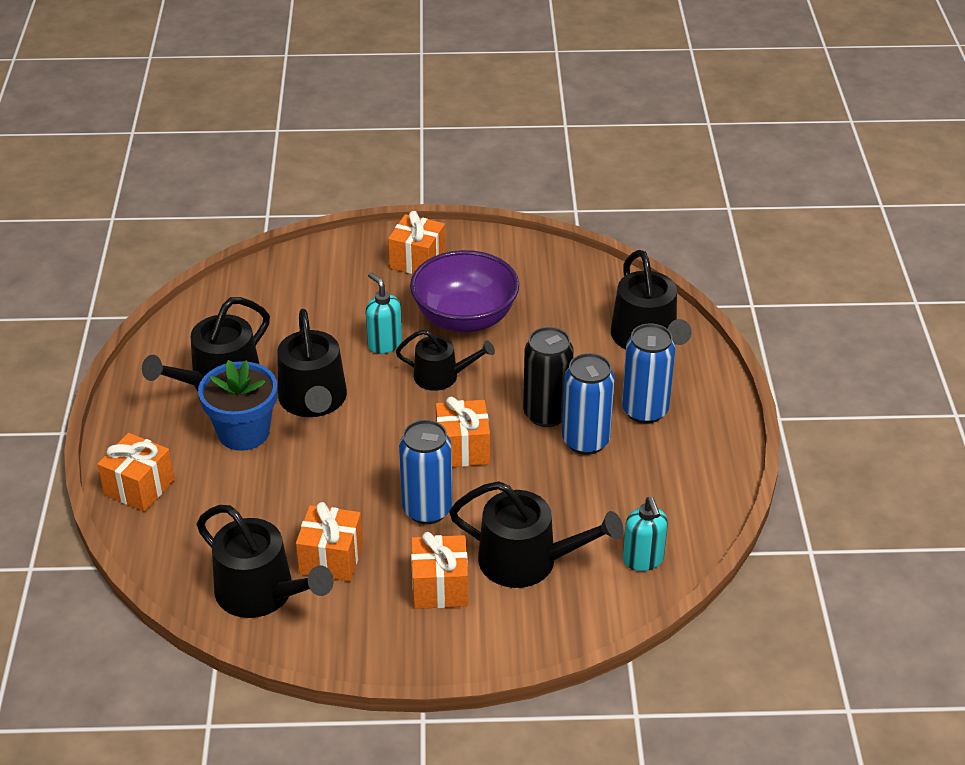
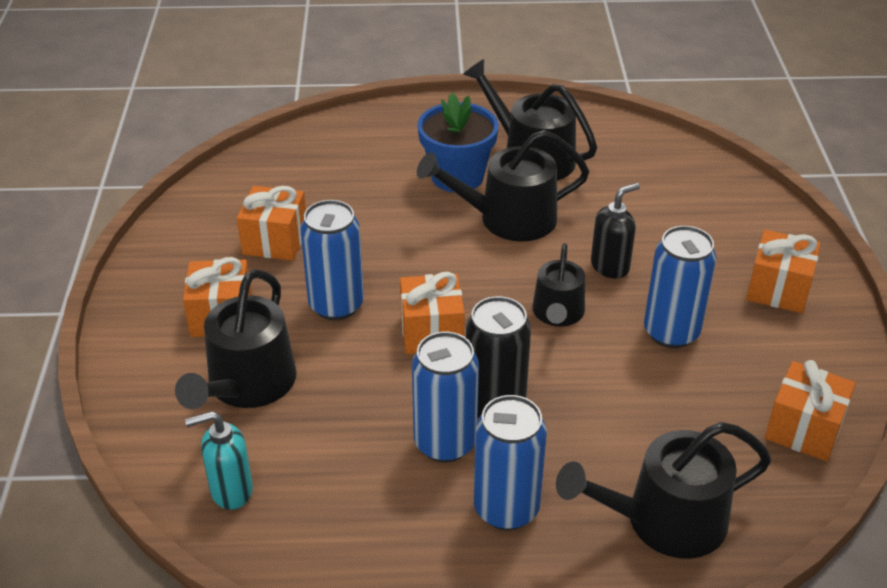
camera: 90 degrees right, 0 degrees up
(139, 487) = (383, 123): orange gift -> orange gift (803, 429)
(262, 593) = (238, 201): black watering can -> none
(384, 344) = (610, 266): turquoise soap dispenser -> black soap dispenser
(465, 318) = (671, 332): purple bowl -> blue can

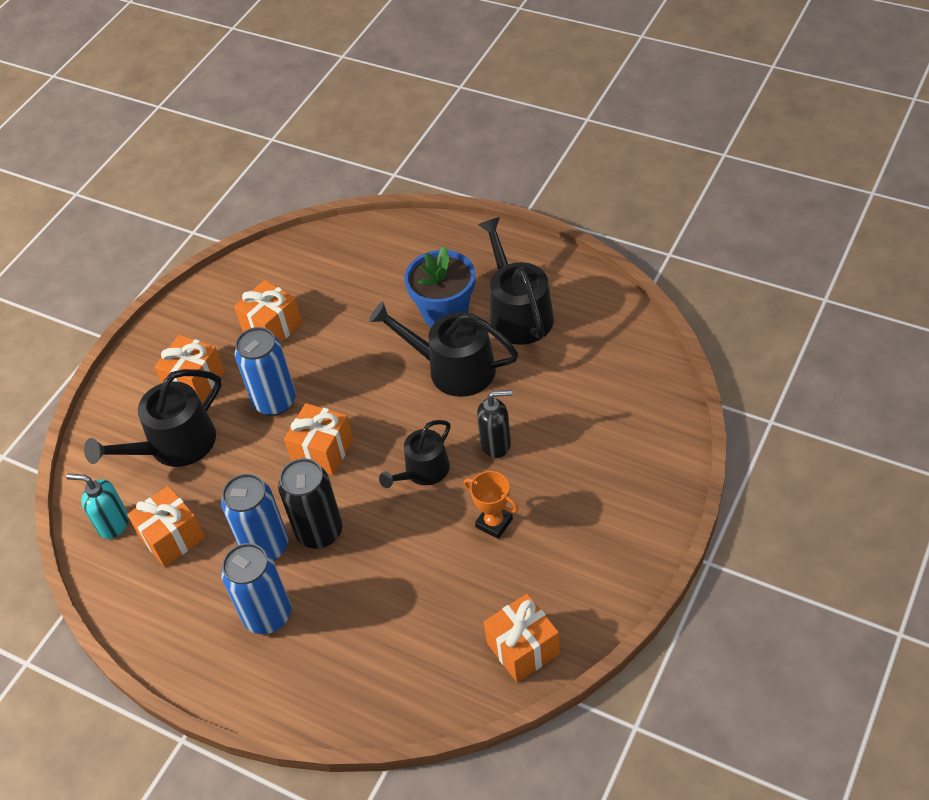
camera: 35 degrees right, 10 degrees up
(665, 521) = (363, 674): black watering can -> none
(671, 332) = (494, 523): blue can -> orange trophy
(778, 289) = (612, 518): orange gift -> orange gift (172, 537)

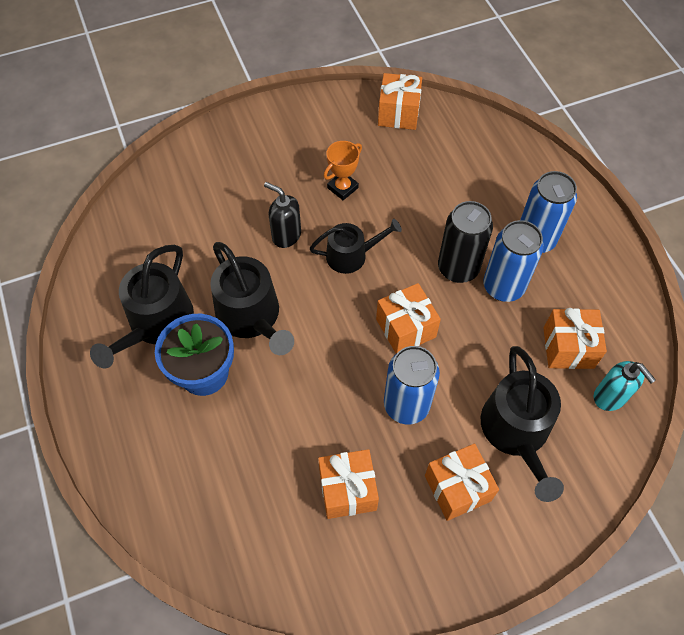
camera: 145 degrees left, 10 degrees up
(175, 445) = (517, 432): black watering can -> black watering can turned 90 degrees clockwise
(494, 523) = (342, 188): orange trophy -> orange trophy turned 60 degrees clockwise

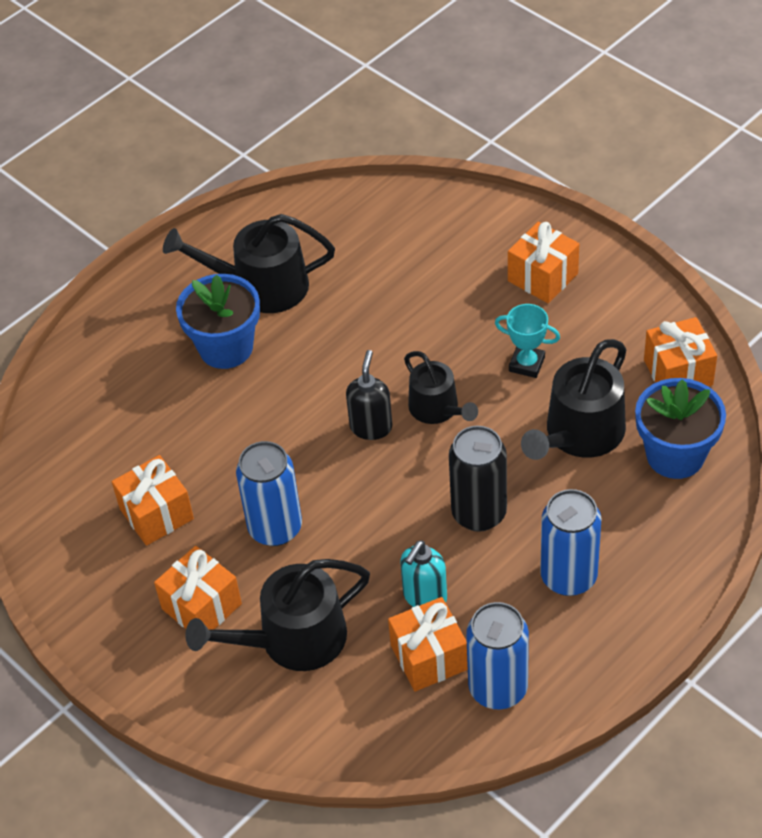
camera: 70 degrees right, 10 degrees down
(251, 316) = (310, 356): black watering can -> black watering can (580, 434)
(286, 235) = (429, 341): black soap dispenser -> black soap dispenser (371, 427)
(342, 188) = (527, 364): orange trophy -> turquoise trophy
(406, 328) = (369, 493): orange gift -> orange gift (542, 277)
(464, 143) = (675, 455): none -> blue flower pot
(503, 286) = (479, 566): blue can -> blue can (498, 688)
(610, 397) = (384, 718): turquoise soap dispenser -> turquoise soap dispenser (424, 597)

